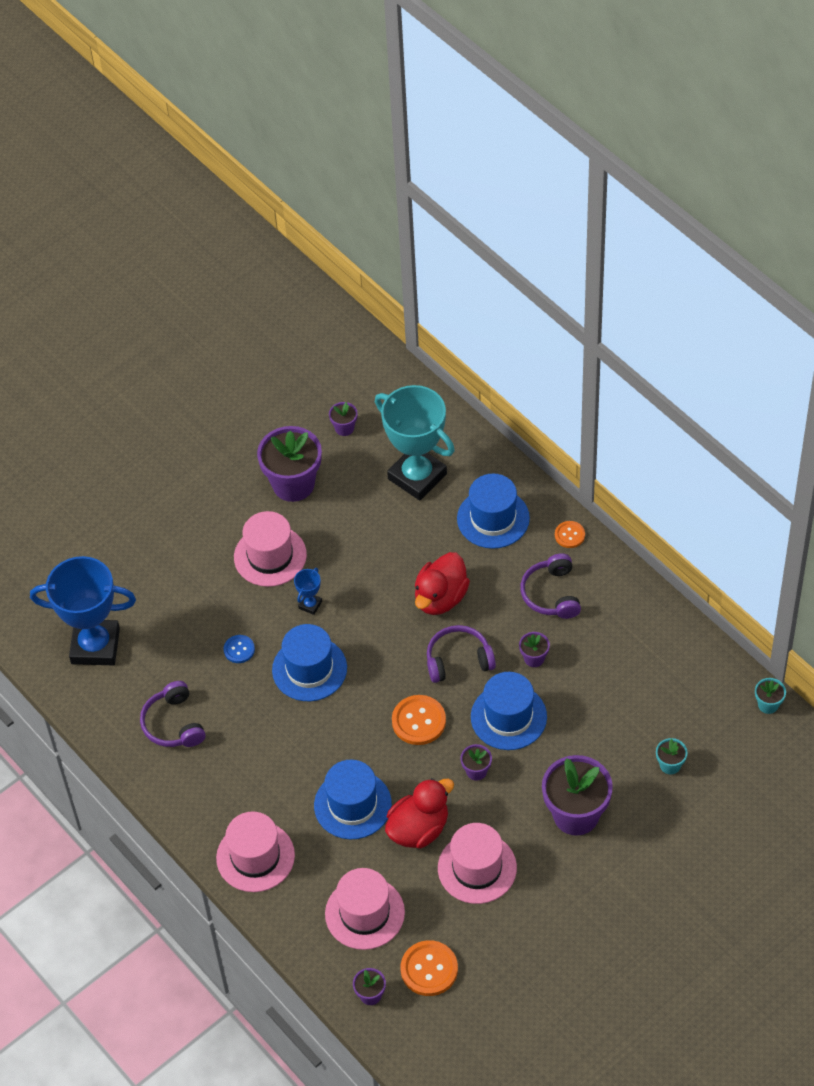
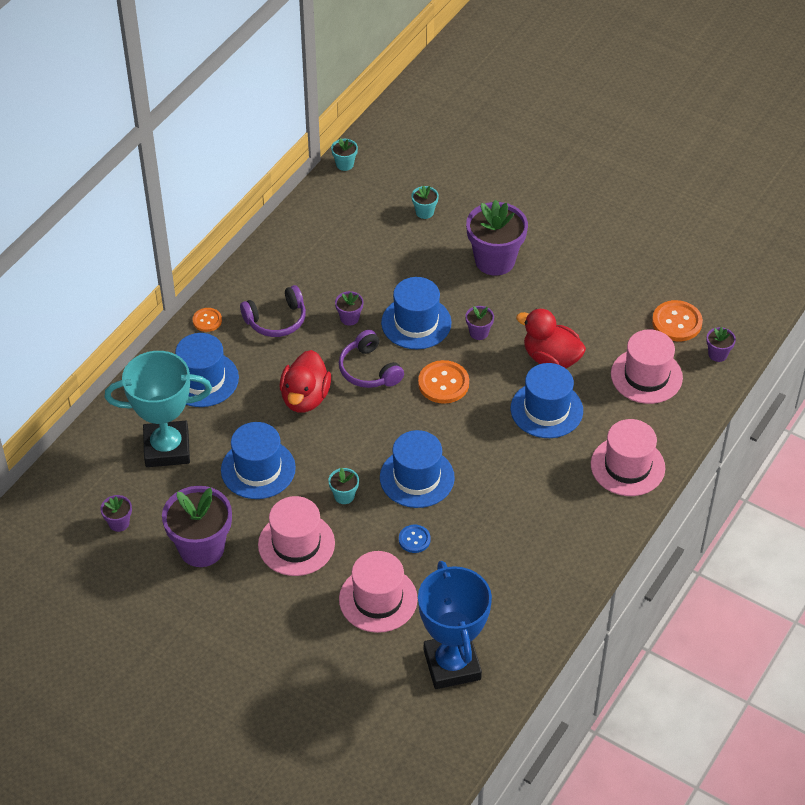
camera: 110 degrees left, 5 degrees down
(173, 724) = (516, 569): purple headphones -> none
(310, 605) = (344, 496): blue trophy -> turquoise flower pot
(367, 543) = (258, 469): none -> blue hat
(417, 476) = (167, 448): turquoise trophy -> turquoise trophy turned 60 degrees clockwise
(440, 598) = (305, 398): red duck -> red duck turned 90 degrees clockwise
(477, 868) = (571, 312): pink hat -> pink hat (378, 599)

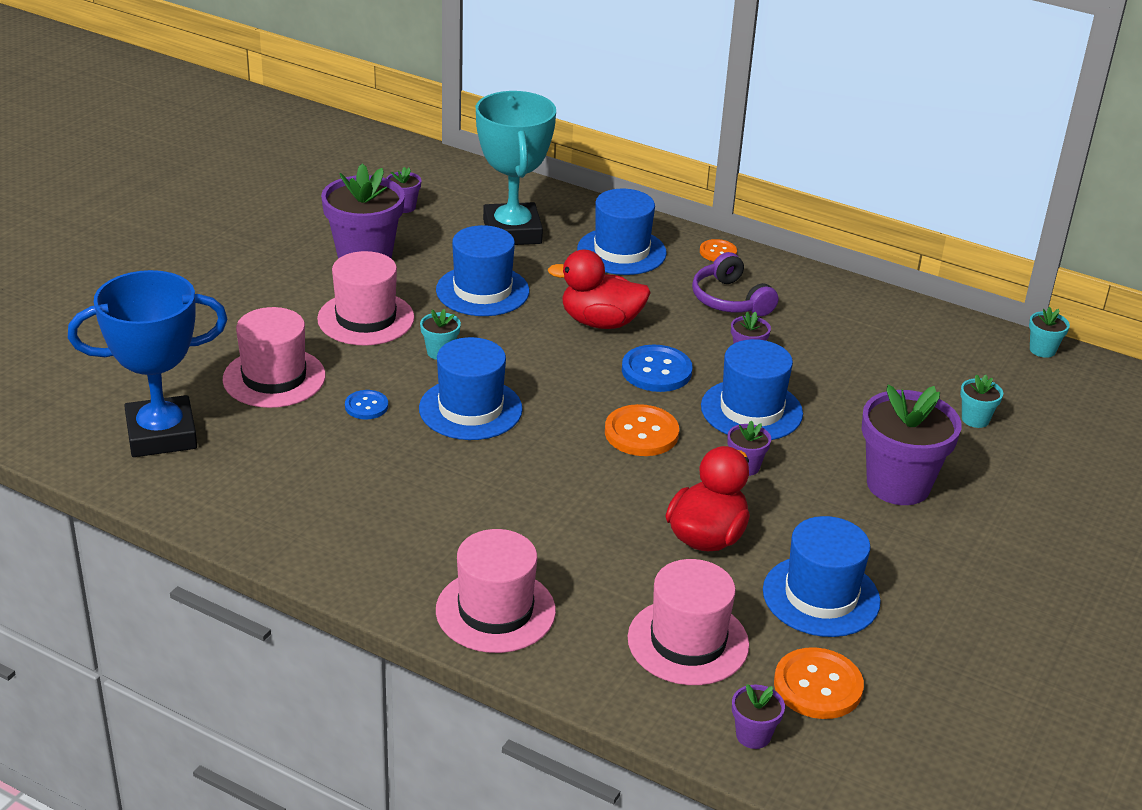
camera: 85 degrees right, 15 degrees down
(369, 370) = (656, 371): purple headphones -> blue button
(546, 410) = (603, 529): blue hat -> blue hat (821, 596)

